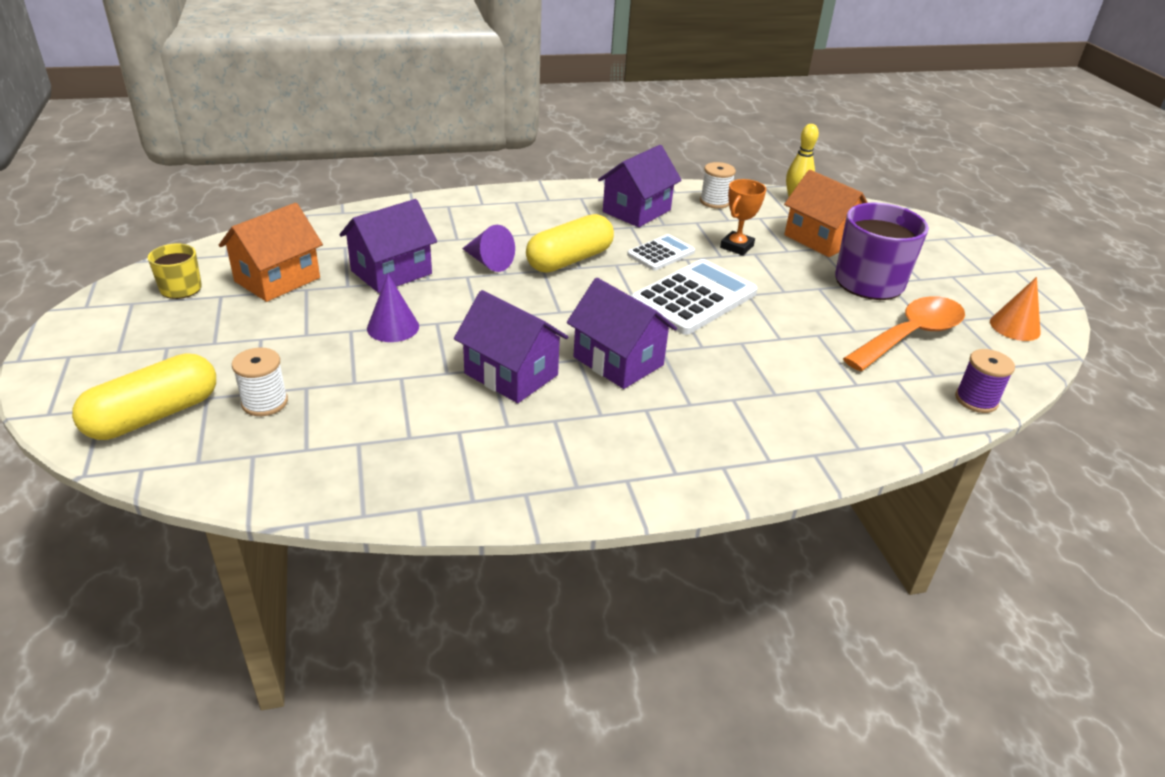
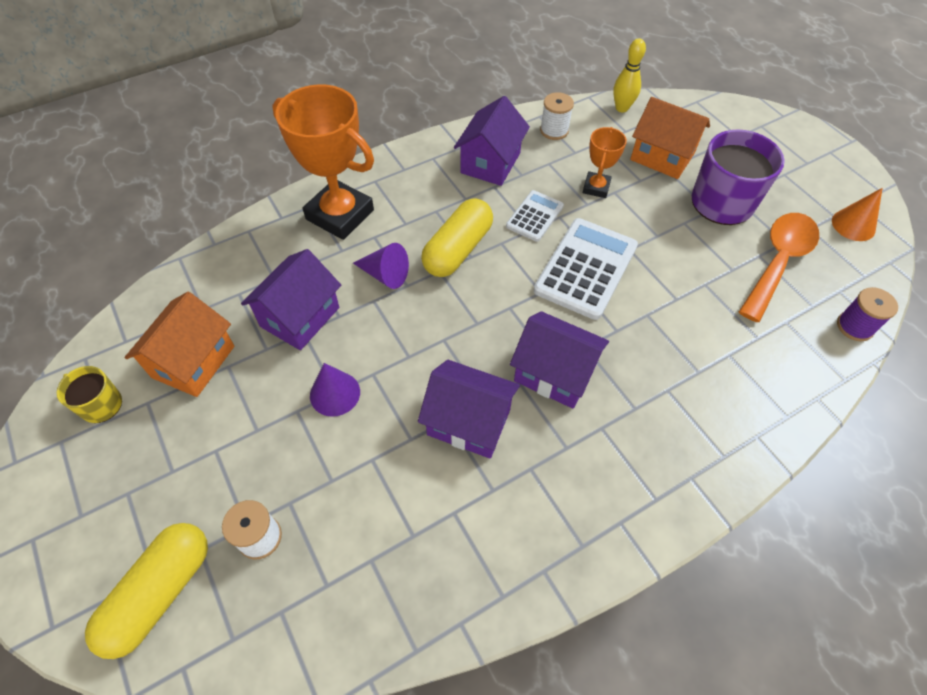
camera: 15 degrees left, 20 degrees up
(469, 216) = (340, 215): none -> orange trophy

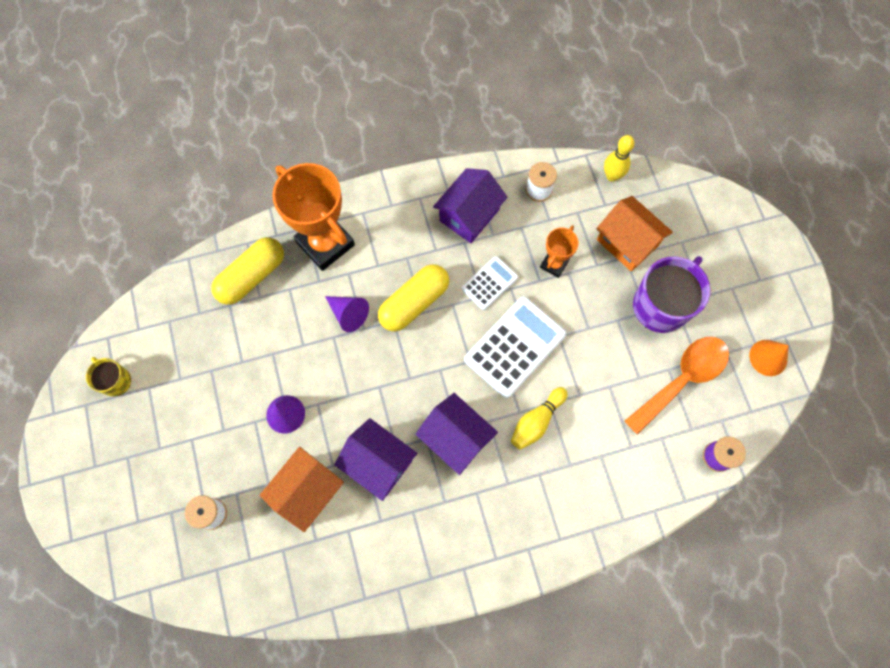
camera: 15 degrees right, 15 degrees up
(160, 593) = (141, 536): yellow capsule -> yellow capsule (252, 276)
(193, 362) = (186, 360): orange house -> orange house (307, 491)
(300, 317) = (273, 339): purple house -> none
(641, 335) = (536, 421): none -> yellow bowling pin

